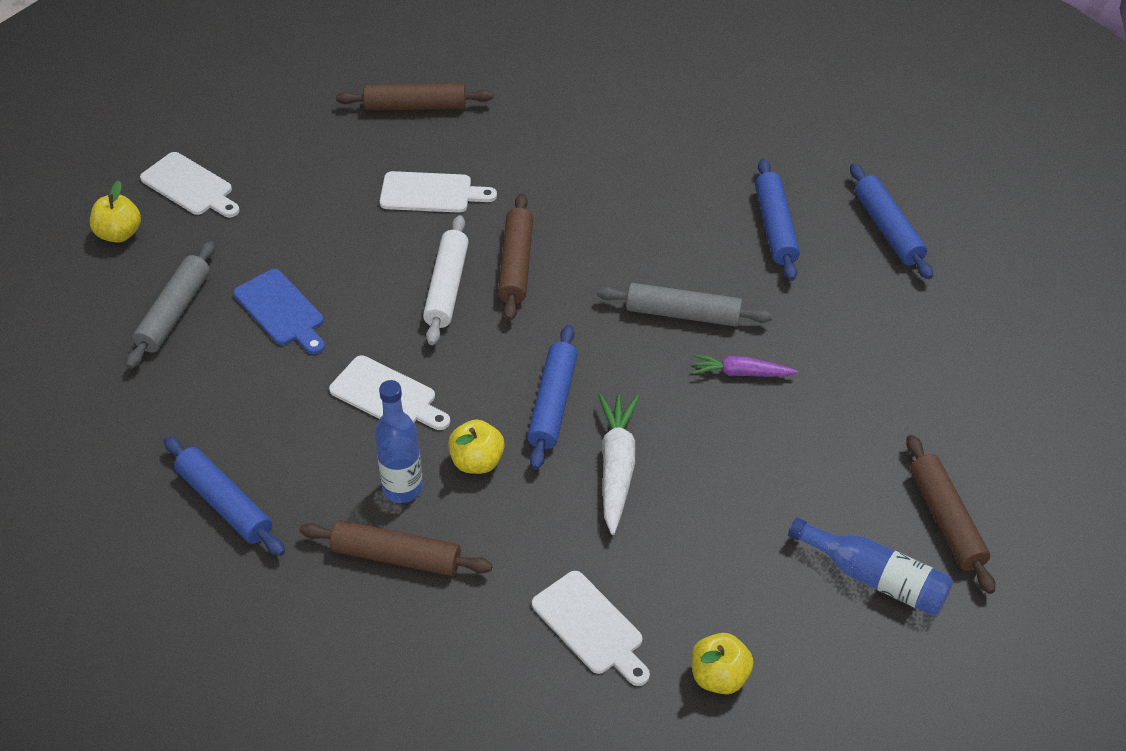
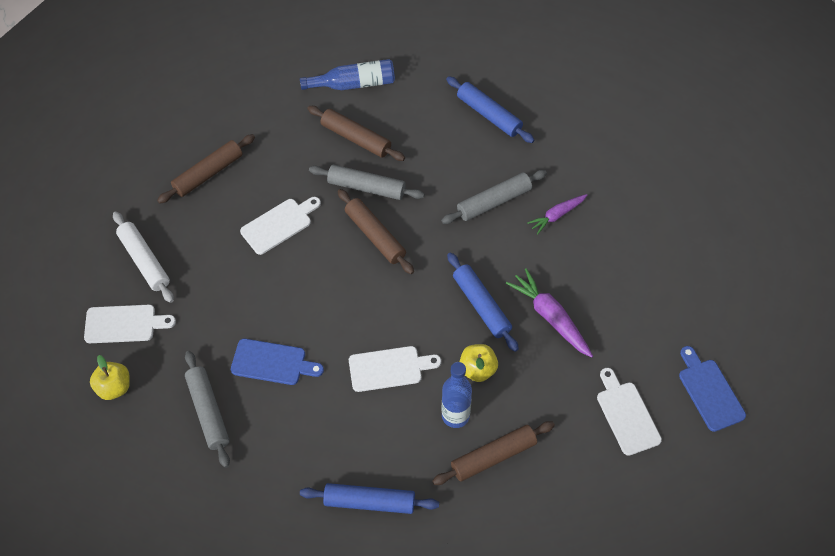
camera: 40 degrees left, 10 degrees up
(446, 287) = (351, 278): white rolling pin -> white rolling pin (144, 261)
(559, 214) = (366, 187): none -> grey rolling pin
(591, 626) = (626, 415): white cutting board -> white cutting board turned 120 degrees counterclockwise
(616, 467) = (550, 317): white carrot -> purple carrot
(719, 677) = (709, 392): yellow apple -> blue cutting board
(874, 578) = (725, 282): blue bottle -> blue bottle (354, 84)
(887, 229) = (546, 76): blue rolling pin -> none
(946, 520) = (727, 226): brown rolling pin -> brown rolling pin (356, 138)

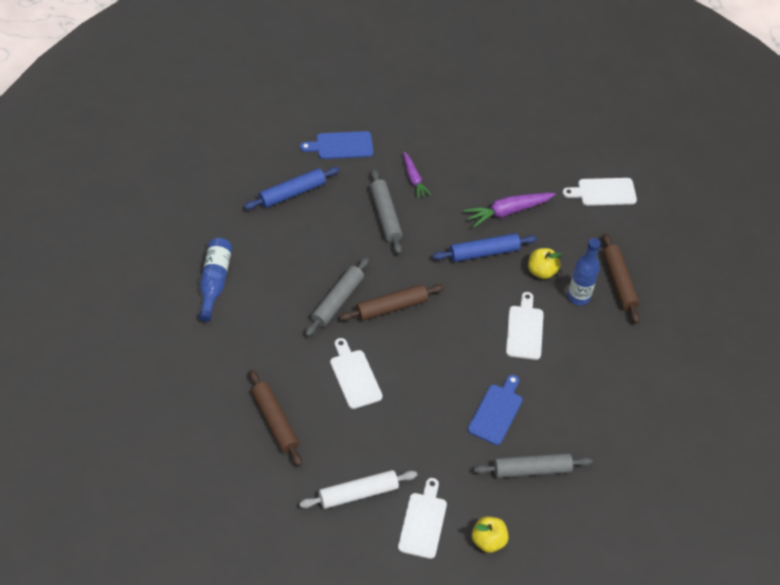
camera: 80 degrees left, 5 degrees down
(356, 138) = (279, 295): brown rolling pin -> none
(369, 502) = (639, 372): blue rolling pin -> none
(709, 392) = (597, 139): blue cutting board -> blue cutting board (341, 146)

